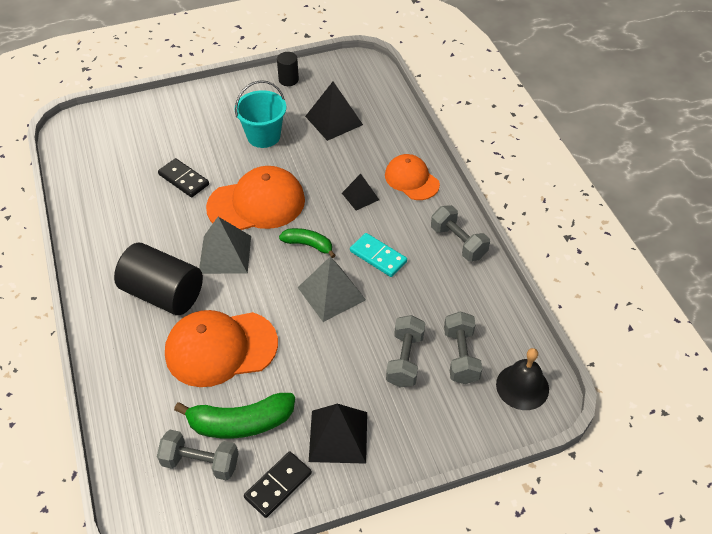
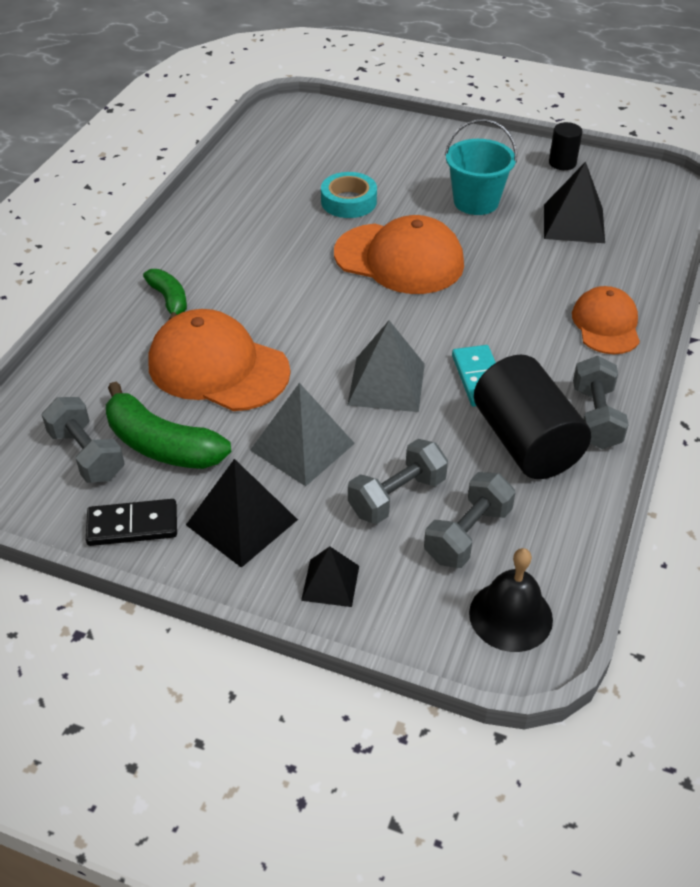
camera: 40 degrees right, 5 degrees down
(163, 294) = (218, 289): black cylinder -> black cylinder (526, 442)
(183, 180) = (348, 201): black domino -> turquoise tape
(225, 254) = (316, 287): grey pyramid -> grey pyramid (302, 446)
(308, 245) = (412, 325): green banana -> green banana (169, 300)
(360, 196) = (524, 310): black pyramid -> black pyramid (330, 583)

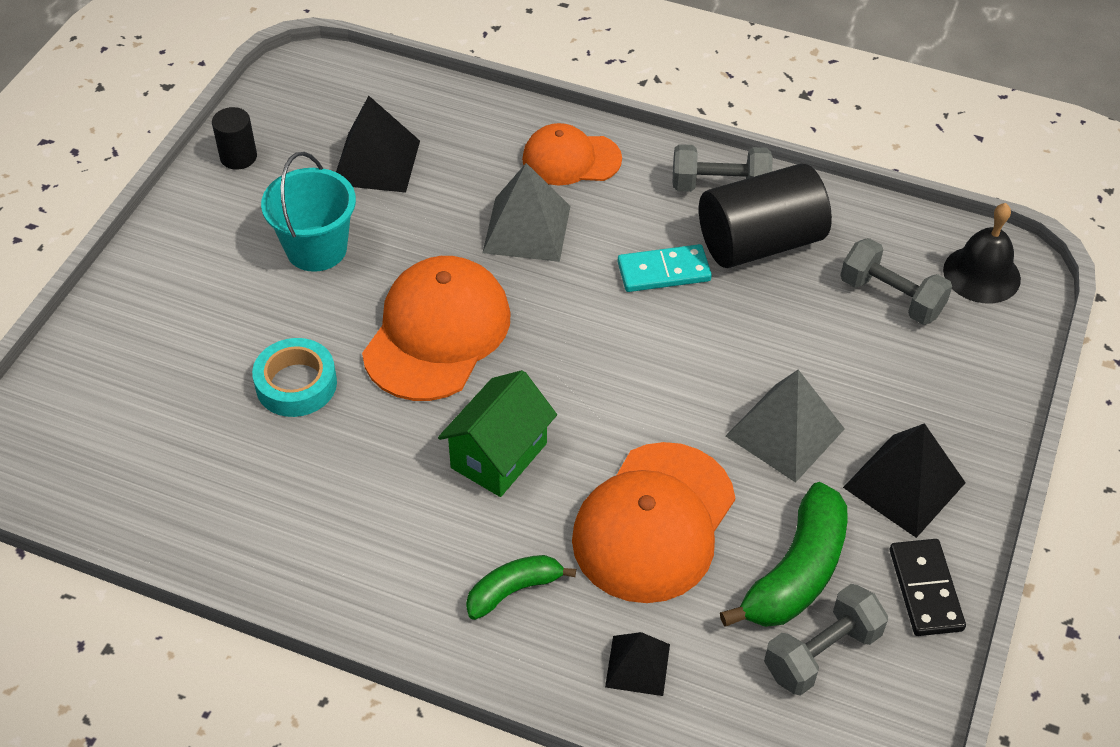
camera: 90 degrees left, 5 degrees up
(284, 291) = (499, 455): none -> green house
(330, 583) = (970, 407): black pyramid -> black pyramid (637, 665)
(386, 384) = (677, 353): grey pyramid -> grey pyramid (527, 229)
(397, 496) = (848, 350): grey dumbbell -> none

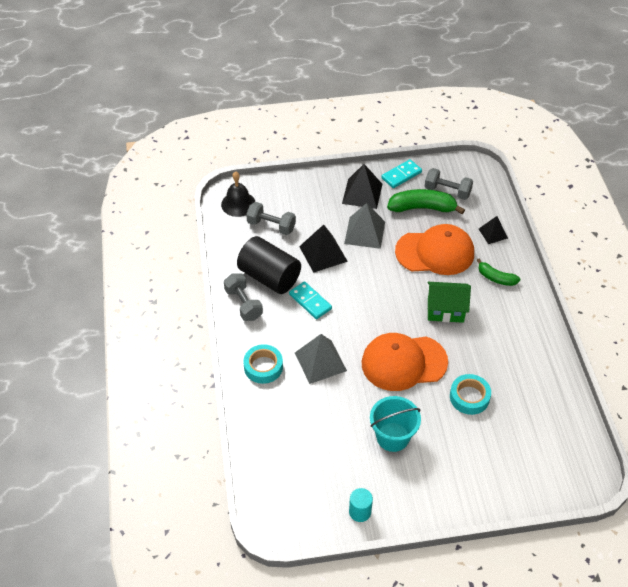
camera: 120 degrees left, 0 degrees up
(238, 157) = (360, 512): black cylinder -> turquoise cylinder
(376, 162) = (320, 446): black pyramid -> black pyramid (323, 253)
(571, 159) = (263, 367): orange cap -> turquoise tape
(891, 297) = (271, 226): grey dumbbell -> grey dumbbell turned 75 degrees counterclockwise
(925, 590) = (401, 175): black domino -> turquoise domino

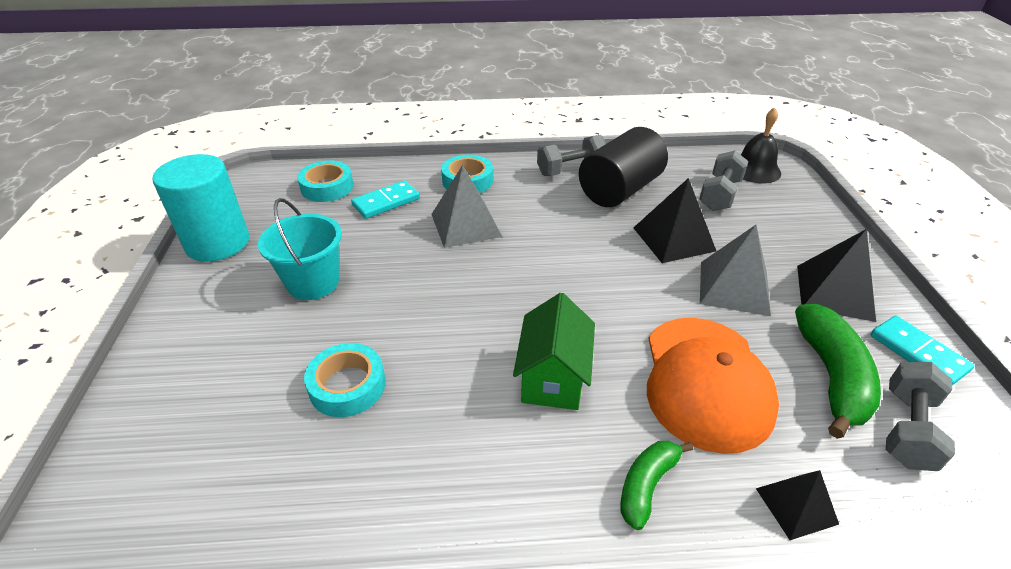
camera: 95 degrees right, 10 degrees down
(279, 460) = (327, 187): none -> turquoise tape
(310, 301) = (575, 222): turquoise domino -> turquoise domino (386, 202)
(360, 512) = (218, 243): turquoise cylinder -> turquoise cylinder, size x2.04
(403, 362) = (444, 308): orange cap -> none

